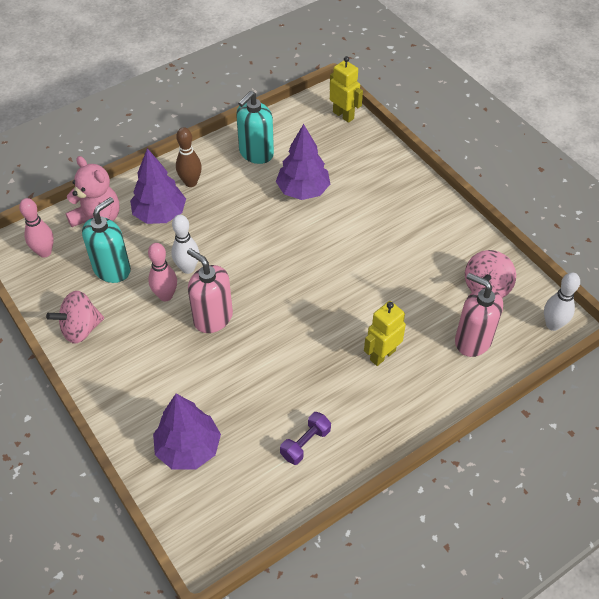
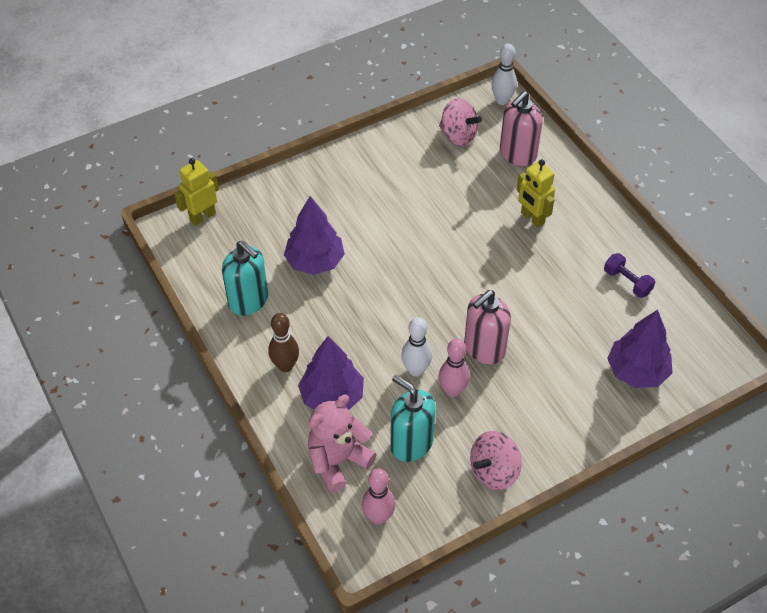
camera: 85 degrees left, 0 degrees up
(81, 329) = (494, 471): pink spinning top -> pink spinning top turned 75 degrees clockwise

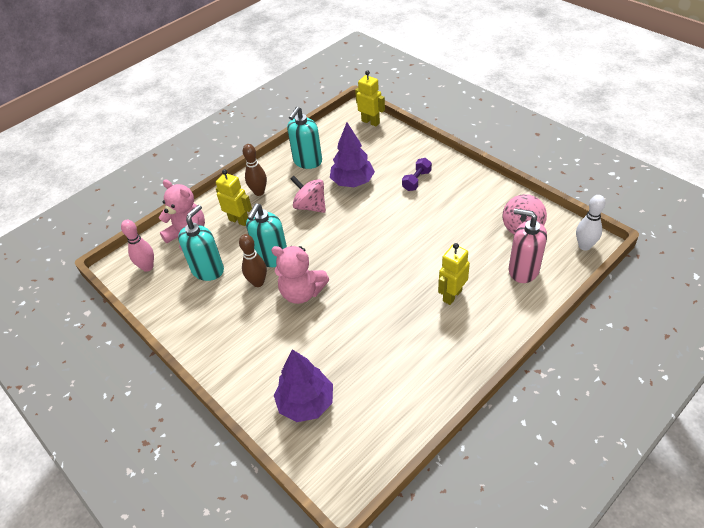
camera: 80 degrees right, 5 degrees down
(332, 397) = (239, 220): purple tree -> yellow robot
(416, 370) = (272, 257): white bowling pin -> turquoise soap dispenser
(452, 390) = (258, 282): pink bowling pin -> brown bowling pin
(484, 348) = (302, 292): pink soap dispenser -> pink teddy bear
(494, 471) = (191, 322): pink spinning top -> pink spinning top (310, 206)
(627, 282) = (406, 379): purple dumbbell -> purple dumbbell (417, 180)

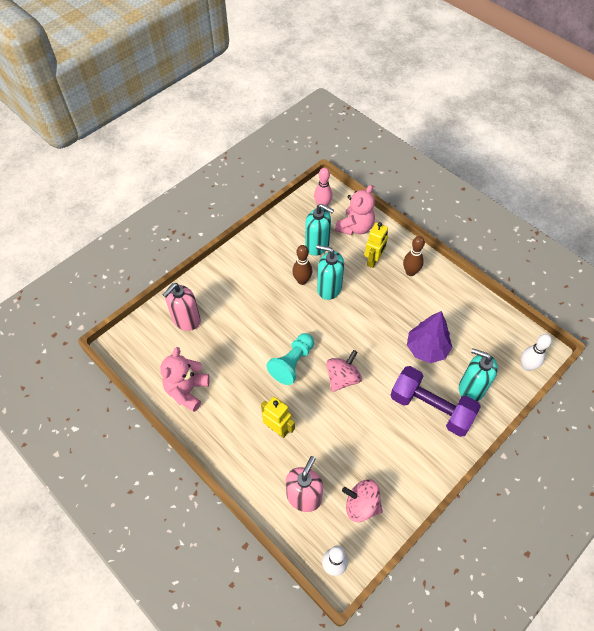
camera: 85 degrees right, 10 degrees up
(302, 292) = (289, 312): pink teddy bear -> pink teddy bear (187, 390)
(306, 403) = (186, 320): purple tree -> pink soap dispenser
(307, 161) = (456, 309): turquoise soap dispenser -> turquoise soap dispenser (471, 388)
(310, 206) = (392, 314): pink spinning top -> pink spinning top (342, 378)
(370, 122) = (526, 366): yellow robot -> white bowling pin
(370, 286) = (292, 363): none -> turquoise pawn
(417, 180) = (431, 408): purple dumbbell -> purple dumbbell, size x2.09

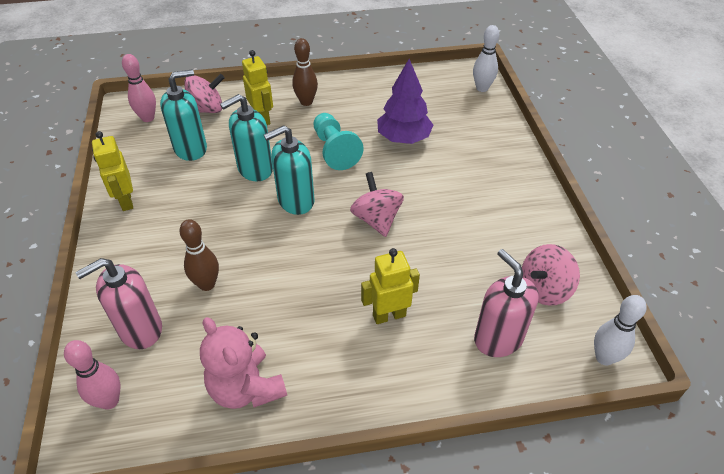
camera: 55 degrees left, 10 degrees down
(143, 338) = (109, 401): none -> pink bowling pin
(186, 320) = (140, 329): pink soap dispenser -> pink soap dispenser turned 75 degrees clockwise
(255, 248) = (126, 201): none -> yellow robot
(292, 363) = (315, 253): turquoise pawn -> turquoise pawn (334, 150)
(302, 280) = (219, 185): brown bowling pin -> brown bowling pin (207, 284)
(355, 227) = (206, 109): pink teddy bear -> pink spinning top
(431, 408) = (472, 172): purple dumbbell -> none
(471, 388) = (474, 133): turquoise soap dispenser -> turquoise soap dispenser (295, 201)

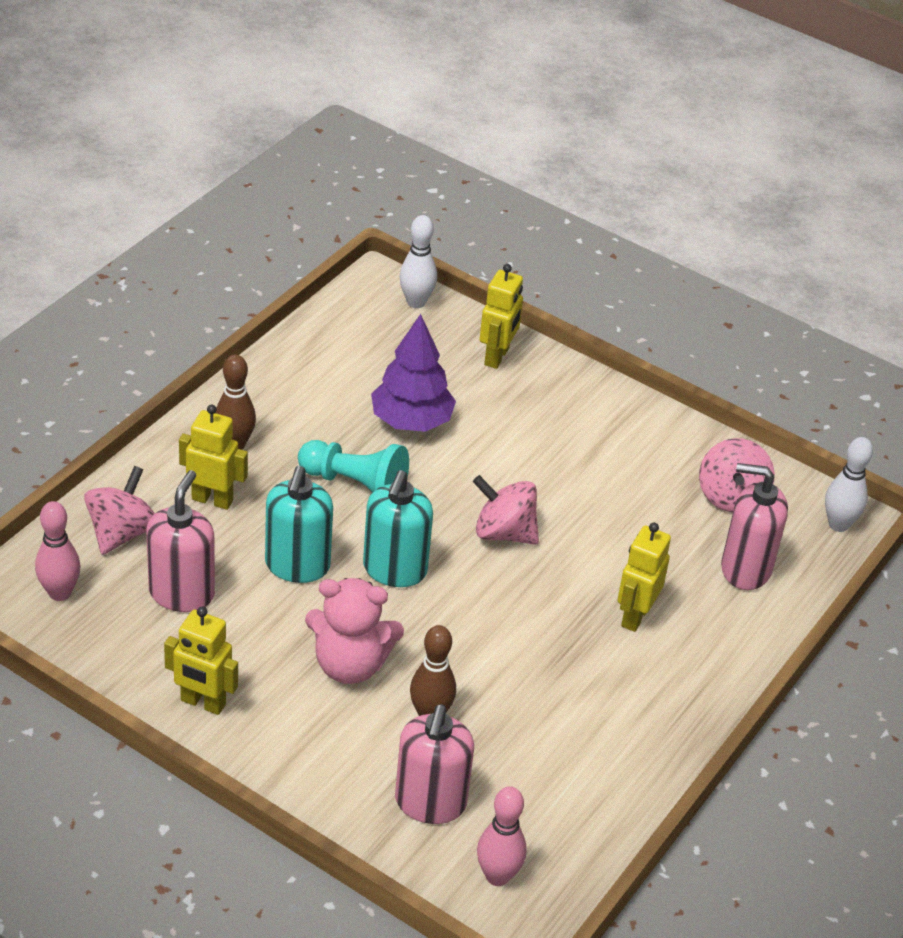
camera: 50 degrees left, 5 degrees down
(191, 149) = (182, 593): turquoise soap dispenser -> pink soap dispenser
(246, 388) = (600, 769): pink teddy bear -> pink teddy bear (350, 665)
(492, 134) = (497, 357): none -> yellow robot

